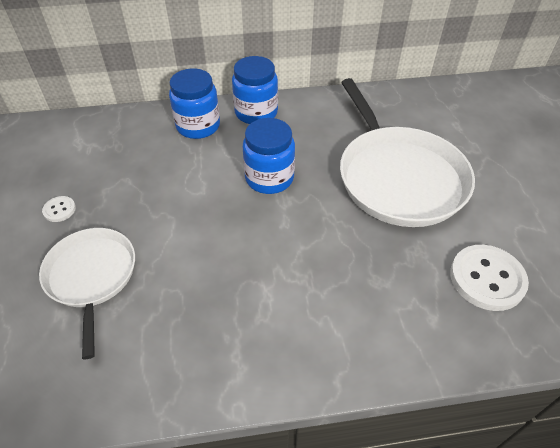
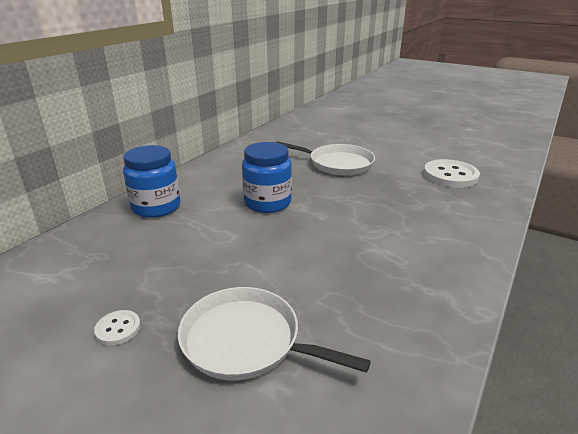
camera: 50 degrees left, 20 degrees down
(256, 113) = (191, 180): blue jar -> none
(398, 177) = (337, 164): white pan -> white pan, size x0.61

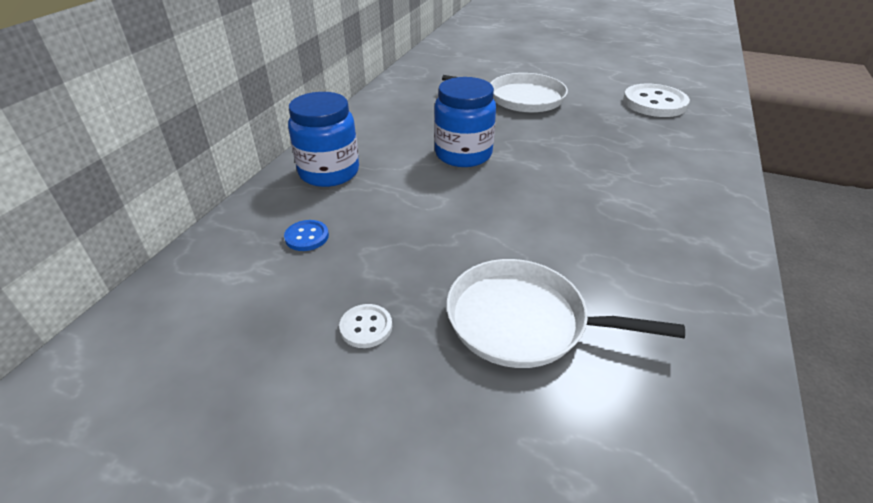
camera: 10 degrees left, 10 degrees up
(112, 254) = (307, 237): none -> blue button

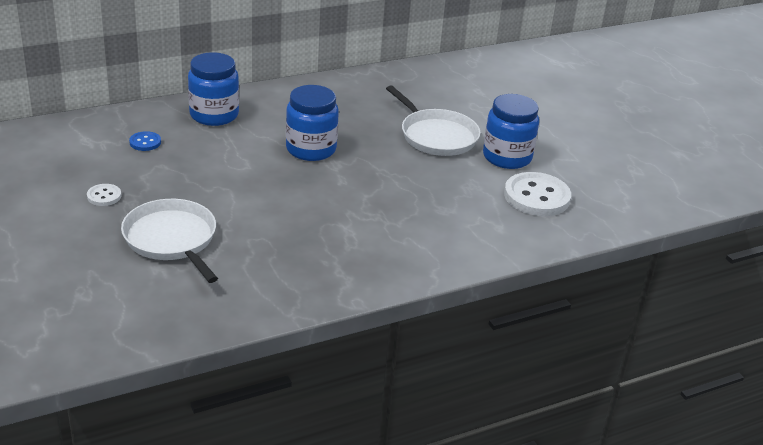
camera: 40 degrees right, 5 degrees down
(586, 89) = (507, 157): none -> blue jar

